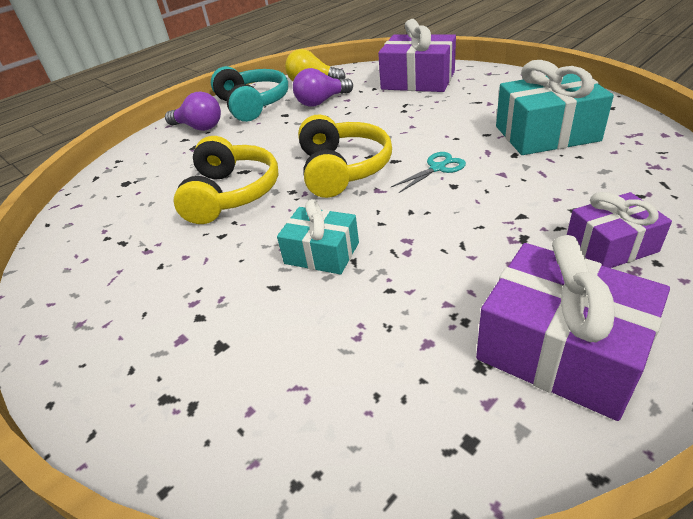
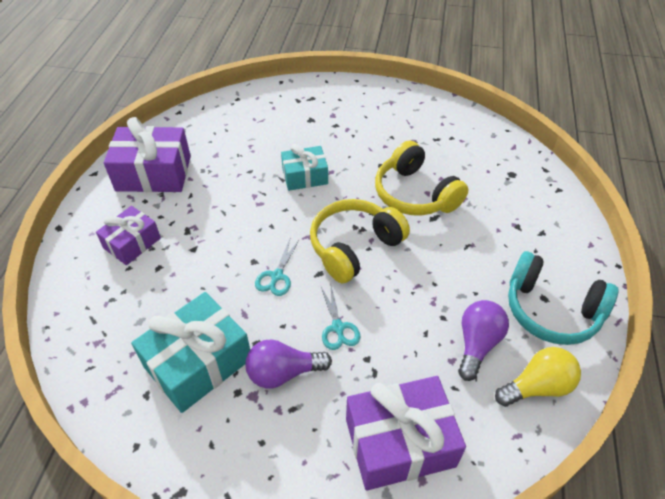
camera: 140 degrees right, 10 degrees up
(199, 127) = (553, 253): purple light bulb -> purple light bulb (283, 372)
(342, 169) = (354, 247): yellow headphones -> yellow headphones turned 90 degrees clockwise
(410, 127) = (338, 327): none -> turquoise scissors

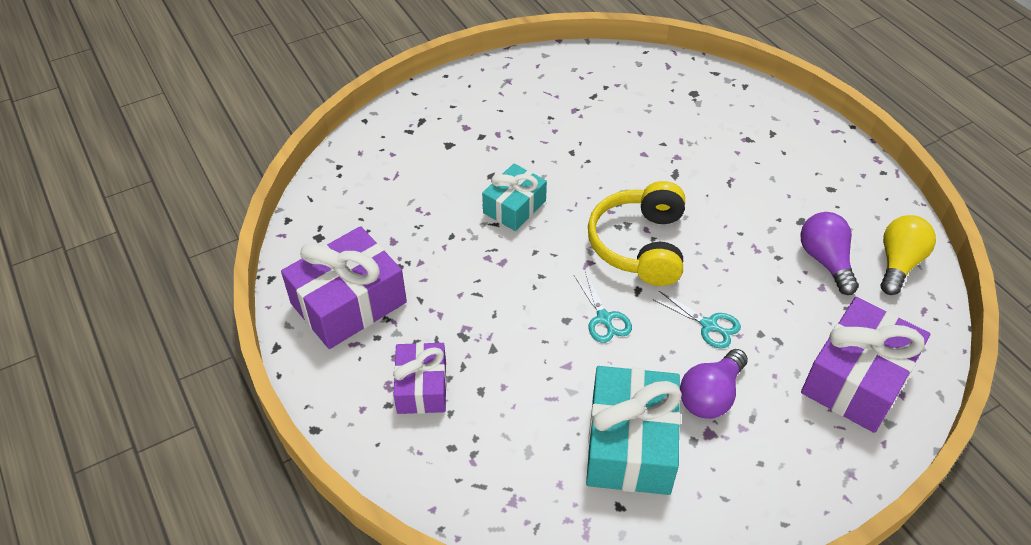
camera: 40 degrees left, 0 degrees up
(415, 194) = (635, 161): yellow headphones -> none
(551, 310) = (846, 195): turquoise headphones -> none

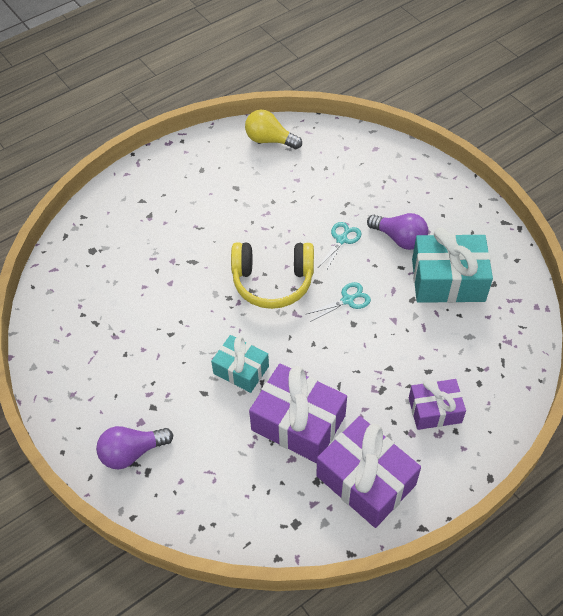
camera: 95 degrees left, 5 degrees up
(825, 260) = (273, 176): purple light bulb -> purple light bulb (132, 452)
(856, 379) = (369, 167): purple gift -> purple gift (298, 423)

